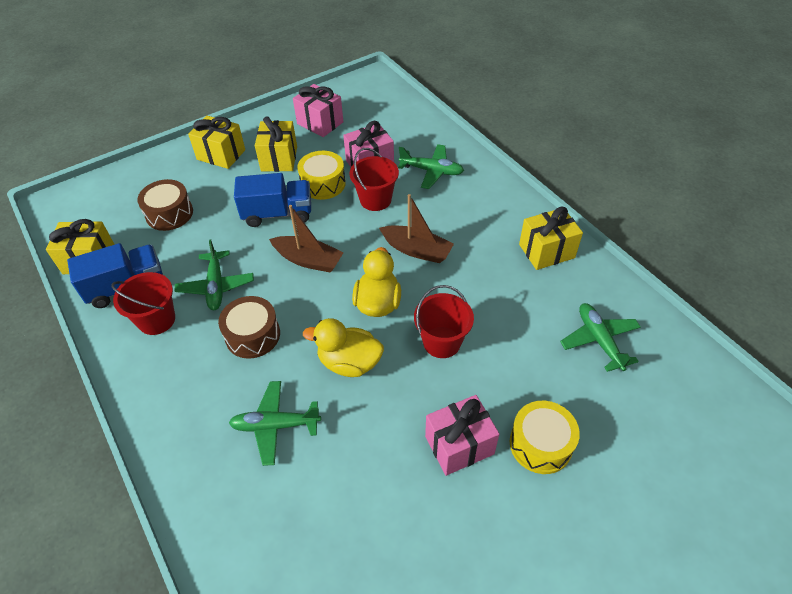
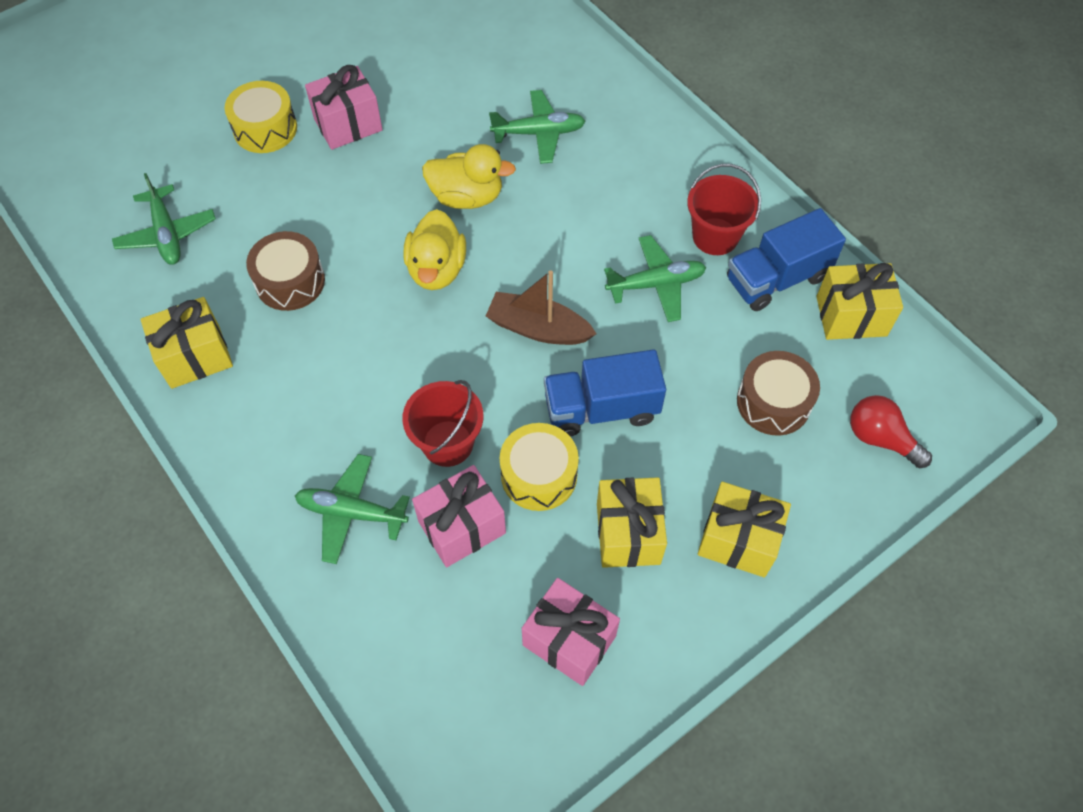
camera: 175 degrees right, 10 degrees up
(116, 194) = (880, 438): none -> red light bulb
(216, 286) = (656, 284): green plane -> green plane turned 90 degrees clockwise
(252, 335) = (588, 223): brown drum -> brown drum (290, 281)
(416, 250) = (383, 351): brown boat -> none
(442, 342) = (357, 224): red bucket -> none

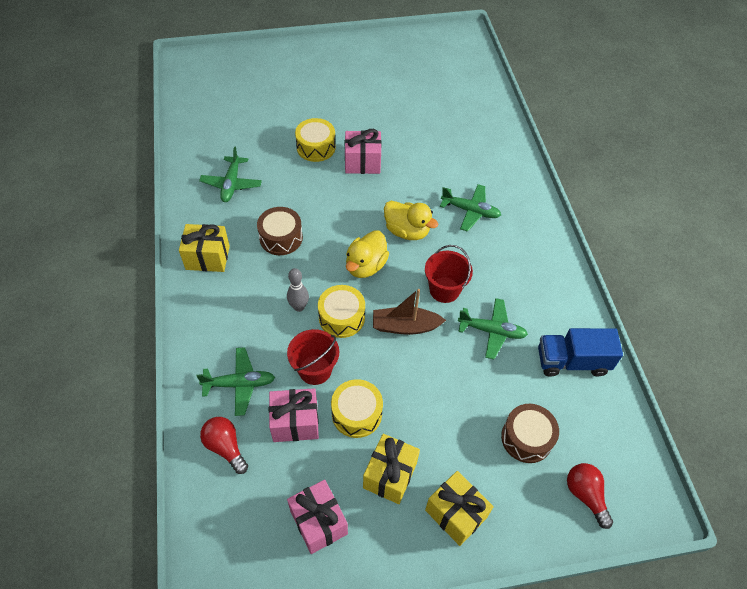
camera: 25 degrees right, 5 degrees down
(351, 512) = (239, 384): green plane -> green plane turned 135 degrees clockwise
(374, 368) = (299, 307): none -> grey bowling pin
(382, 607) = (225, 447): none -> red light bulb
(444, 355) = (341, 317): none -> yellow drum
(538, 328) = (405, 326): brown boat -> brown boat turned 45 degrees counterclockwise
(601, 409) = (416, 391): blue truck -> none
(715, 236) = (546, 318): red bucket -> red bucket (444, 290)
(851, 316) = (609, 407): yellow gift -> none

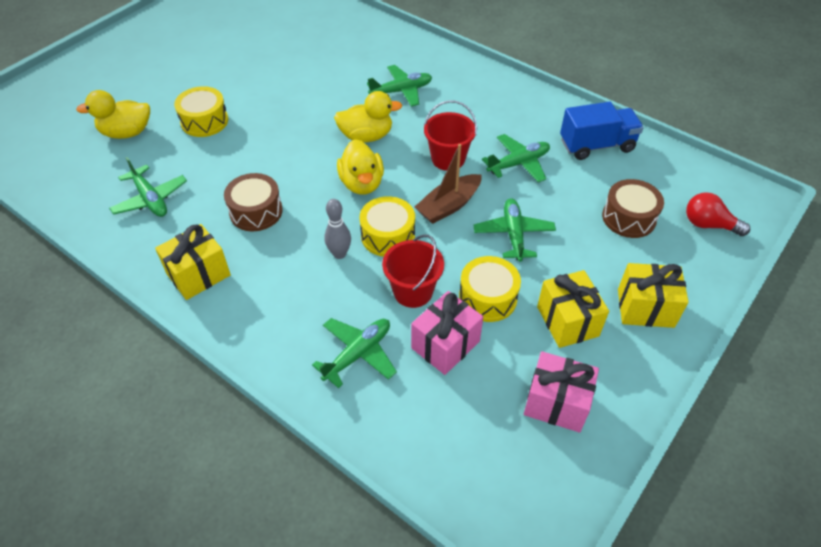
camera: 40 degrees left, 5 degrees down
(225, 447) = (406, 414): red light bulb -> none
(263, 125) = (127, 133): none -> yellow duck
(362, 162) = (265, 108): pink gift -> none
(426, 382) = (513, 234): none -> green plane
(572, 361) = (596, 145): blue truck -> blue truck turned 150 degrees counterclockwise

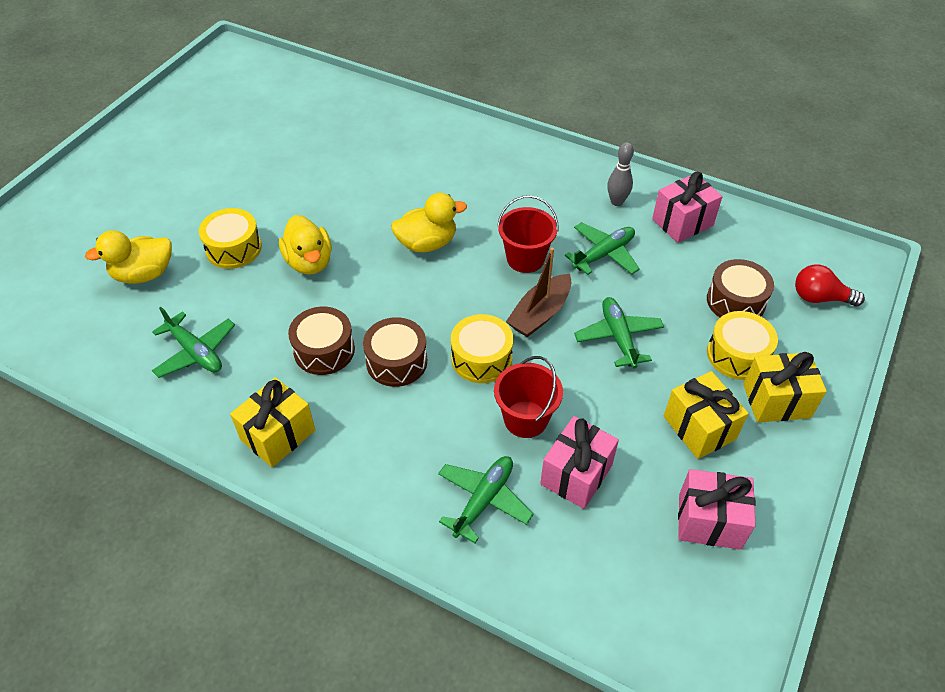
camera: 10 degrees left, 0 degrees up
(314, 229) = (396, 361): none -> brown drum
(339, 254) = (433, 387): grey bowling pin -> grey bowling pin (617, 202)
(362, 183) = (436, 300): yellow duck -> yellow duck (309, 262)
(401, 91) = (453, 184): green plane -> none
(488, 298) = (608, 414): yellow drum -> yellow drum (737, 355)
(596, 145) = (682, 222): blue truck -> pink gift

